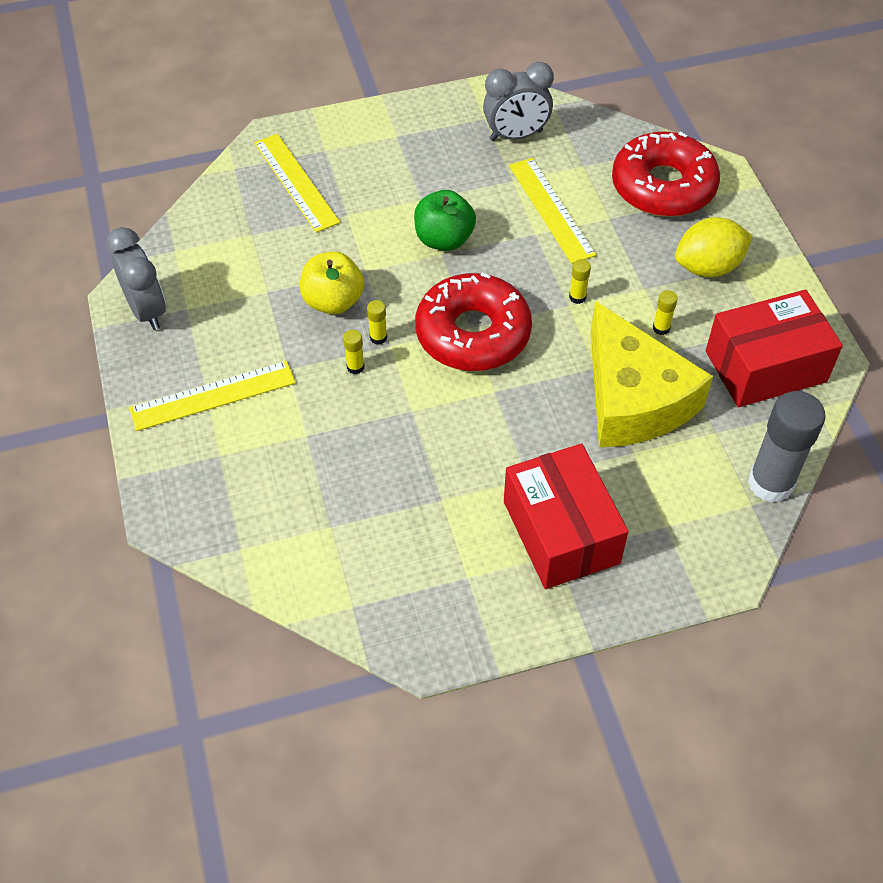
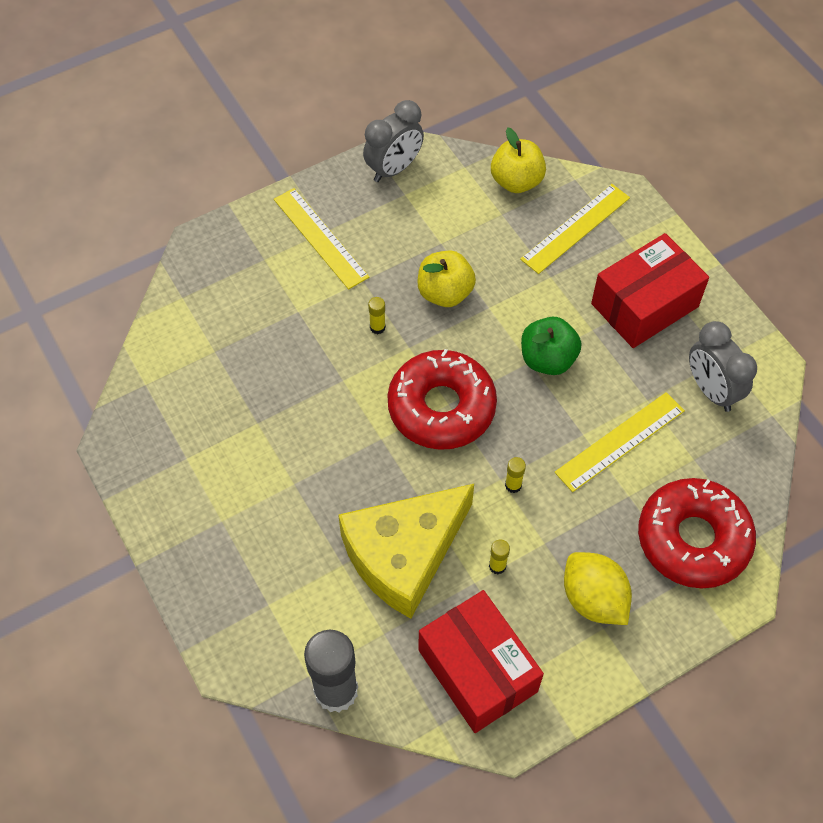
camera: 75 degrees right, 5 degrees up
(215, 213) = (516, 181): none -> yellow apple
(378, 338) = (414, 336): yellow glue stick -> none
(561, 532) = (244, 520): red box -> red box (644, 305)

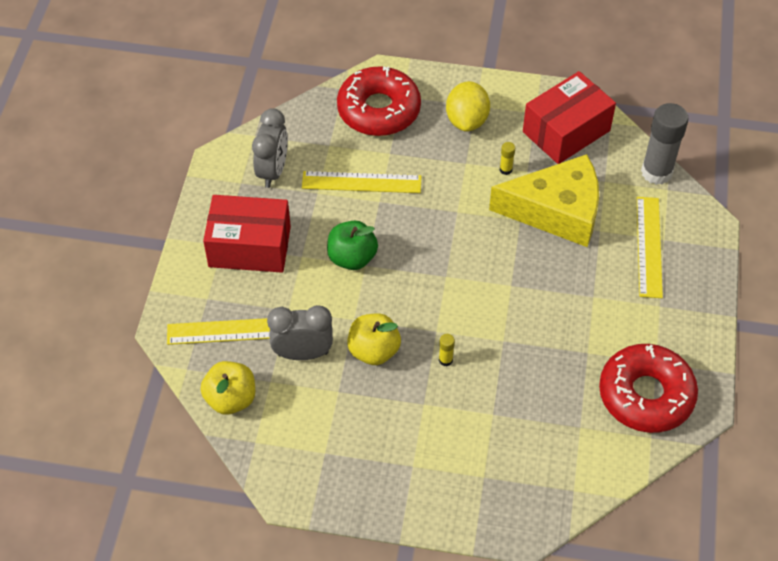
camera: 140 degrees left, 5 degrees down
(321, 237) = (424, 462): yellow ruler -> yellow ruler (648, 246)
(394, 169) = (311, 482): grey clock -> grey clock (303, 353)
(441, 407) = (453, 276): red donut -> red donut (646, 395)
(477, 670) = (566, 131): red box -> red box turned 45 degrees clockwise
(513, 485) = (453, 203): yellow glue stick -> none

